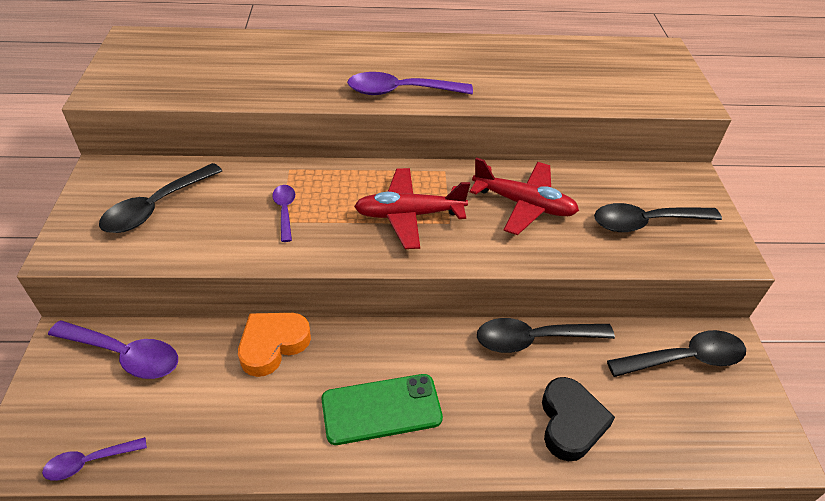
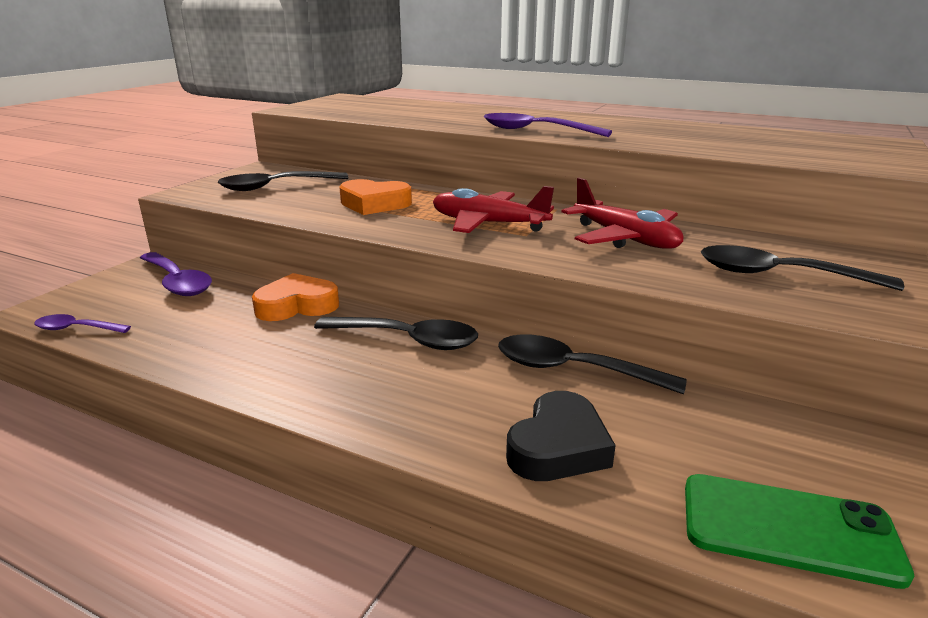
camera: 30 degrees right, 20 degrees down
(285, 211) = (374, 204): purple spoon -> orange heart
(381, 409) = (348, 371): green phone -> green phone (788, 529)
(684, 359) = (785, 442): black spoon -> black spoon (407, 340)

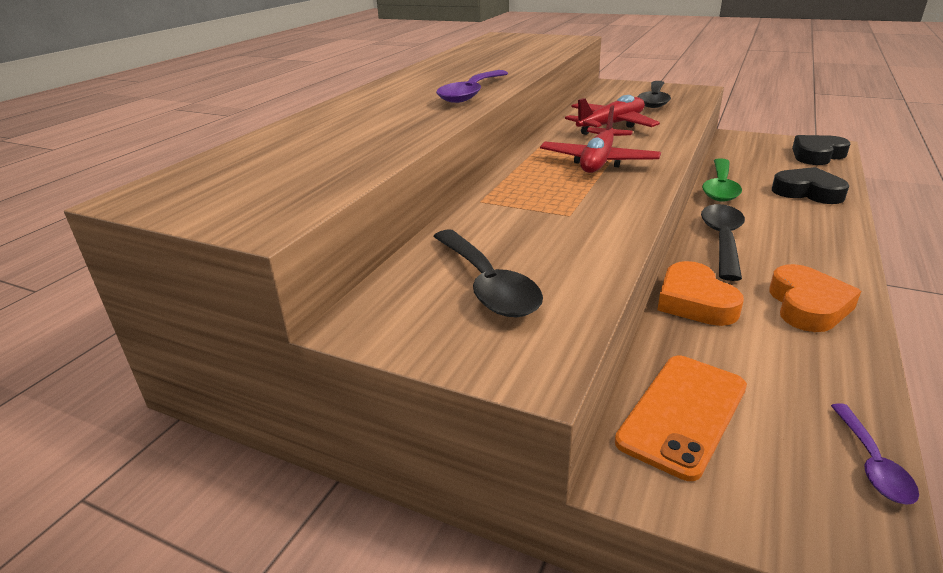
camera: 90 degrees left, 5 degrees up
(177, 282) = (682, 413): purple spoon -> orange phone
(374, 204) = (553, 210): orange heart -> orange heart (807, 305)
(573, 370) = (720, 187): black spoon -> green spoon
(788, 529) = (817, 155): green phone -> black heart

